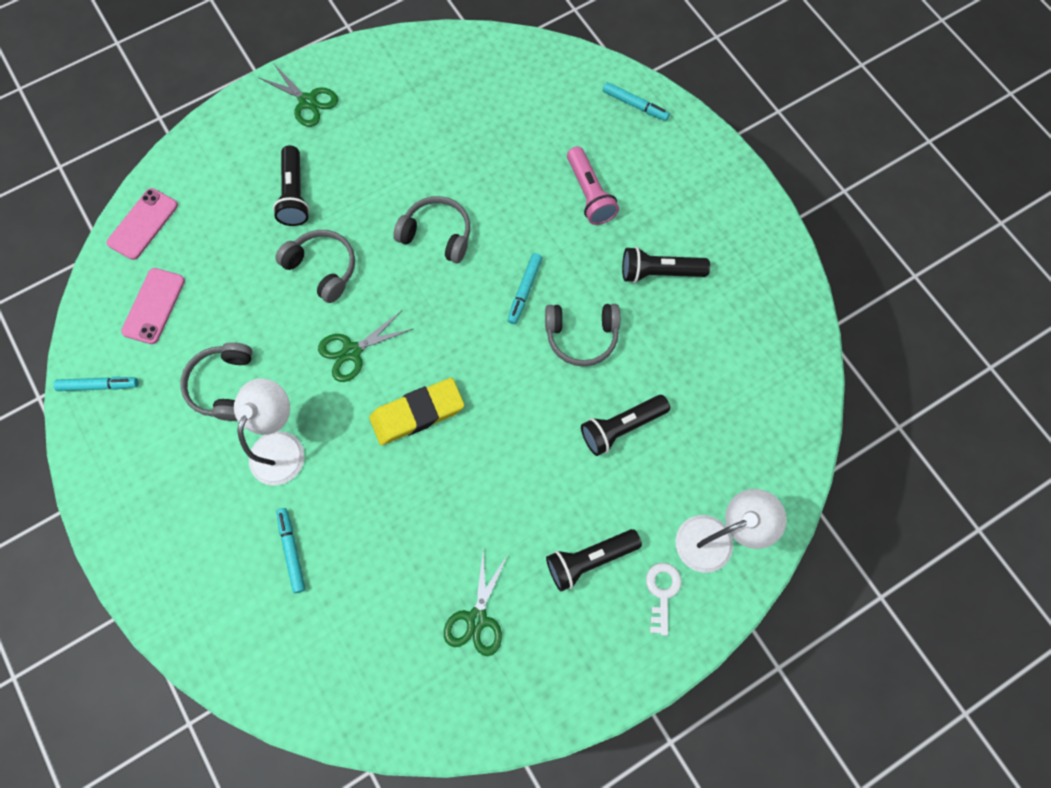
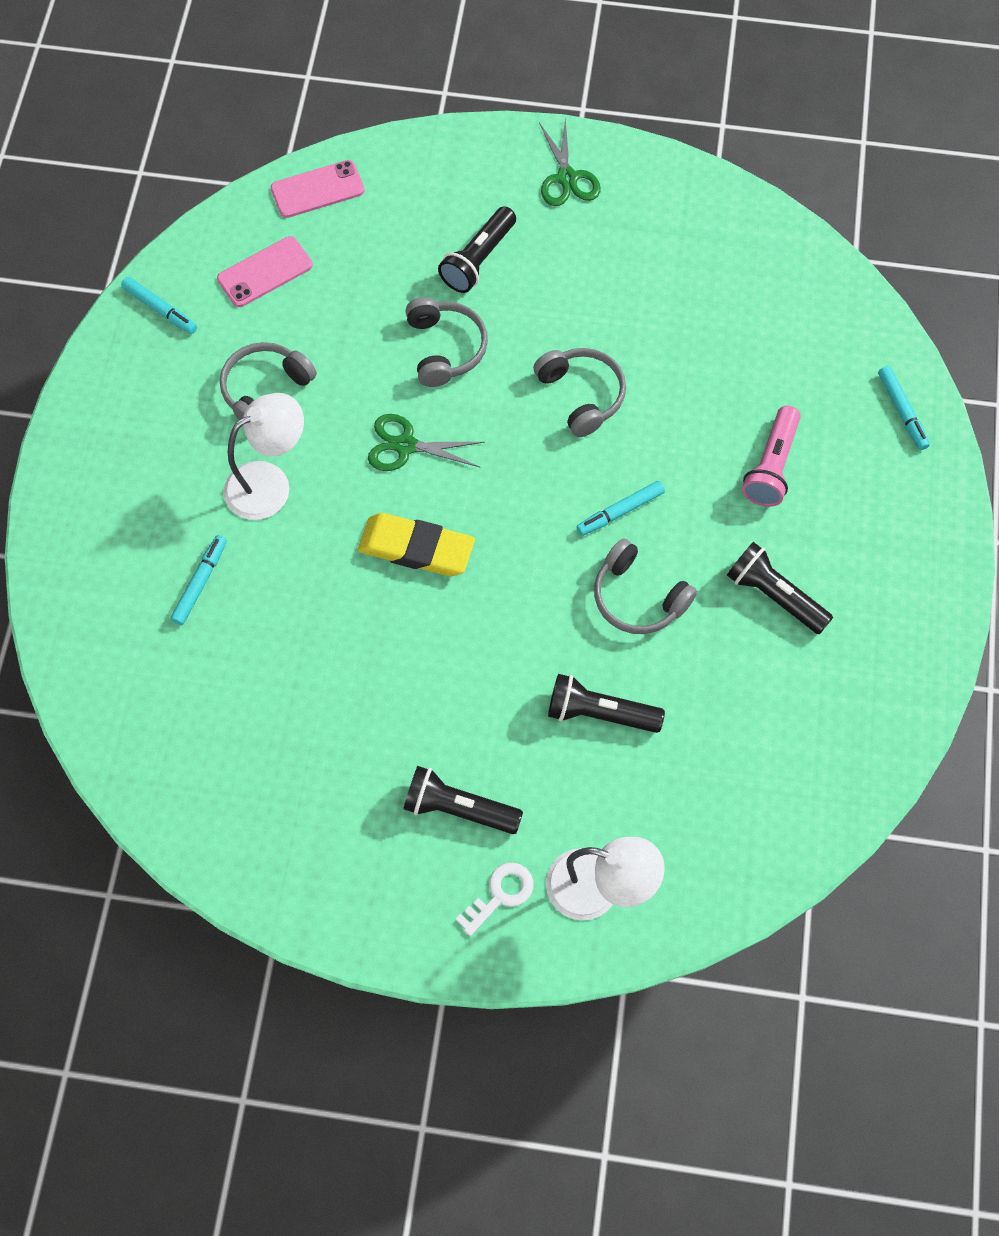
camera: 40 degrees right, 5 degrees down
(477, 618) = (309, 775): green scissors -> none

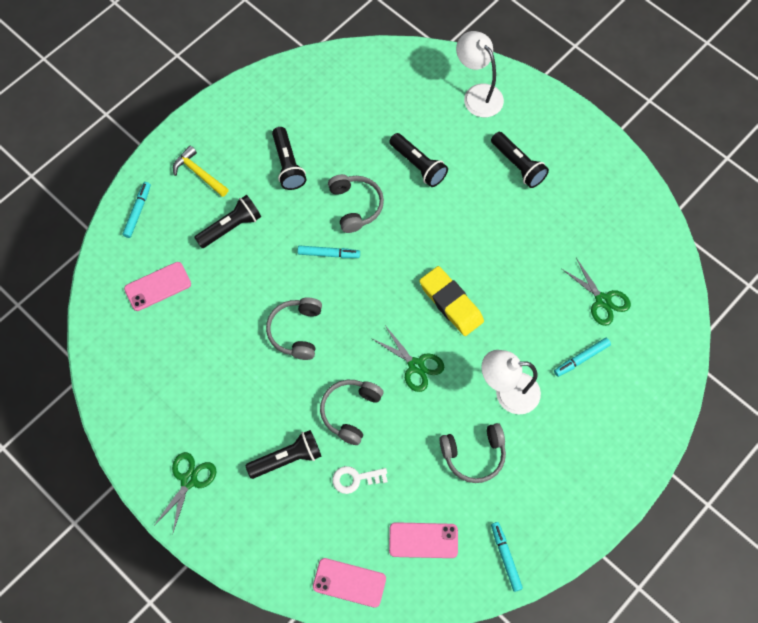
camera: 145 degrees left, 0 degrees up
(216, 679) = (602, 300): none -> green scissors
(500, 895) = (524, 118): white key -> white key (355, 479)
(771, 466) = (230, 227): pink flashlight -> black flashlight
(790, 342) = (157, 286): none -> pink phone
(876, 508) = (199, 173): none -> yellow hammer

